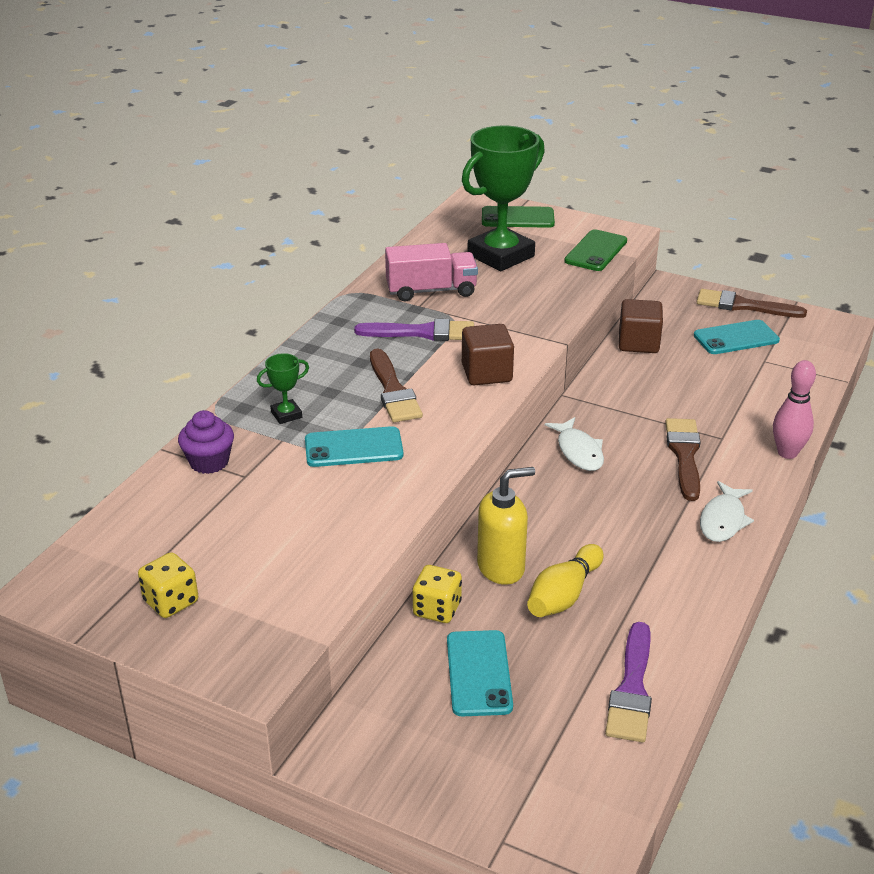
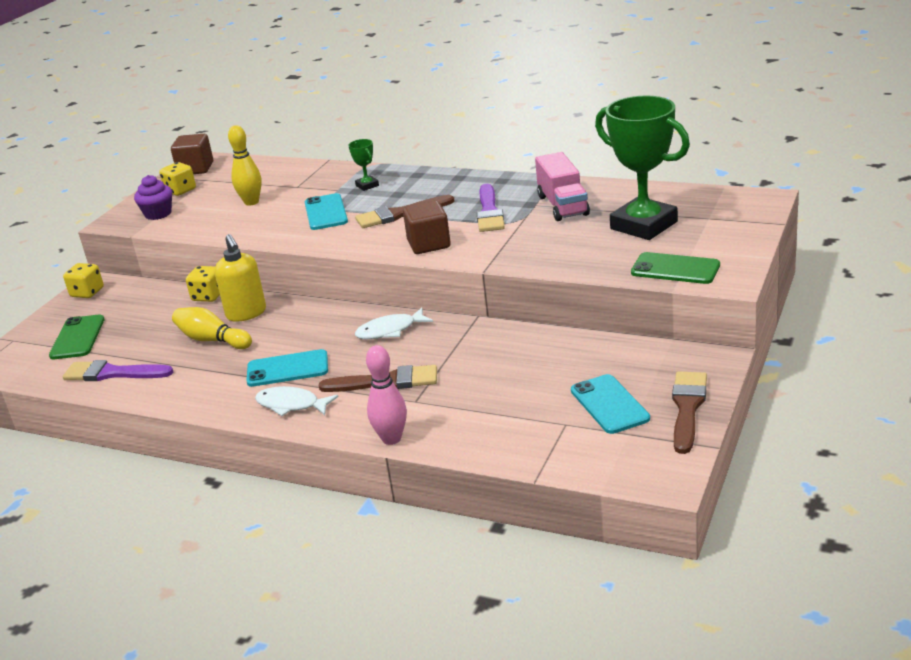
camera: 90 degrees right, 5 degrees down
(209, 462) = (313, 174): purple cupcake -> purple cupcake (158, 214)
(274, 517) = (251, 202): none -> yellow bowling pin
(366, 761) = (87, 292): none -> yellow dice
(479, 673) = (145, 317): turquoise phone -> turquoise phone (287, 369)
(517, 218) = (733, 223): green phone -> green phone (77, 337)
(638, 343) = (580, 347): brown cube -> brown cube (195, 169)

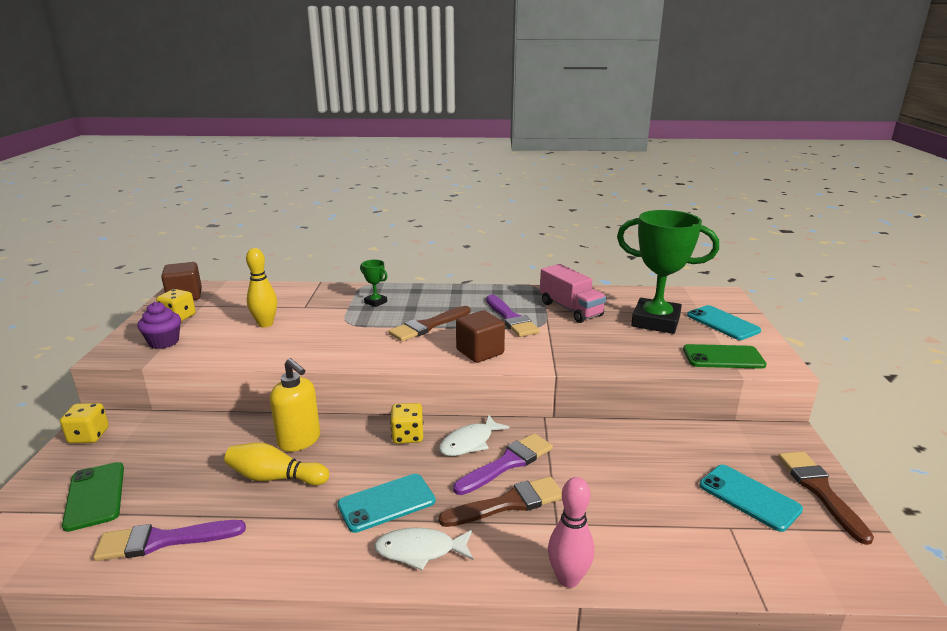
camera: 25 degrees left, 5 degrees down
(208, 296) = (244, 425): yellow dice -> yellow dice (407, 436)
(326, 212) = (352, 329): turquoise phone -> turquoise phone (722, 323)
(410, 351) = (507, 463): none -> purple brush

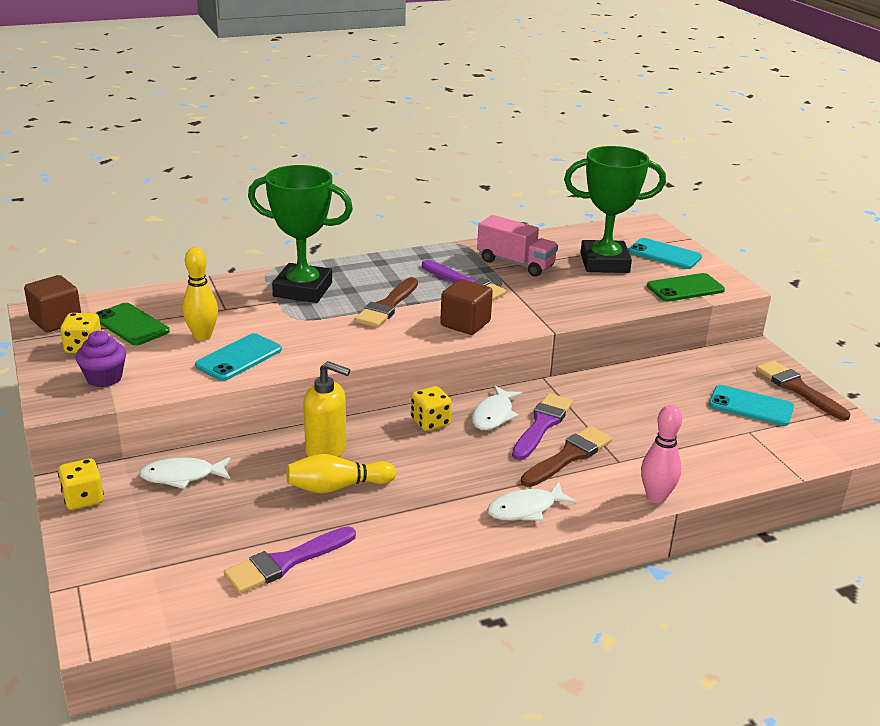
camera: 25 degrees left, 5 degrees up
(95, 496) = (167, 547): green phone -> green phone (131, 325)
(173, 435) = (182, 476): none -> white fish
(375, 302) = (303, 290): green trophy -> green trophy, size x2.41
(386, 503) = (464, 481): turquoise phone -> turquoise phone (239, 358)

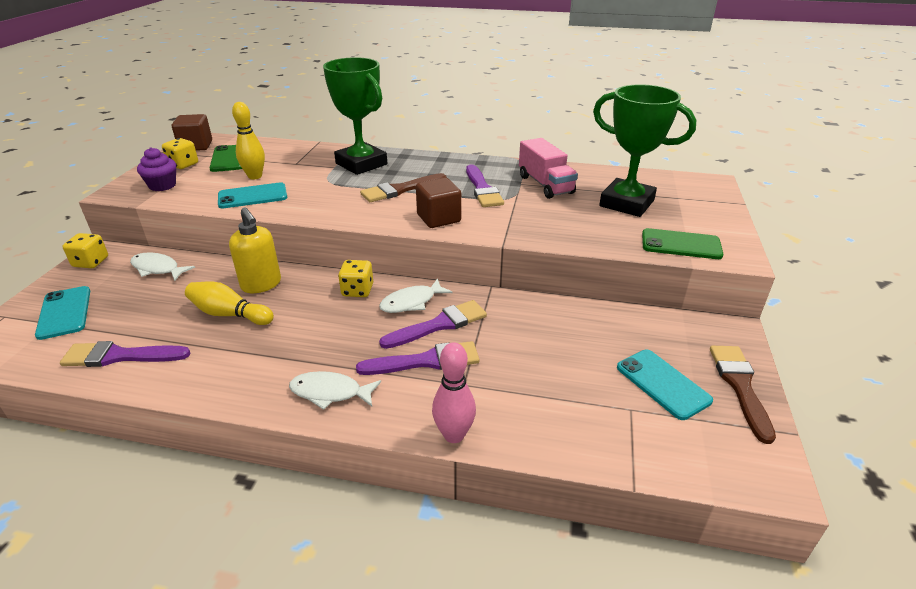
camera: 35 degrees right, 5 degrees up
(569, 456) = (426, 361): brown brush -> purple brush
(664, 254) = (697, 210): turquoise phone -> turquoise phone (64, 312)

